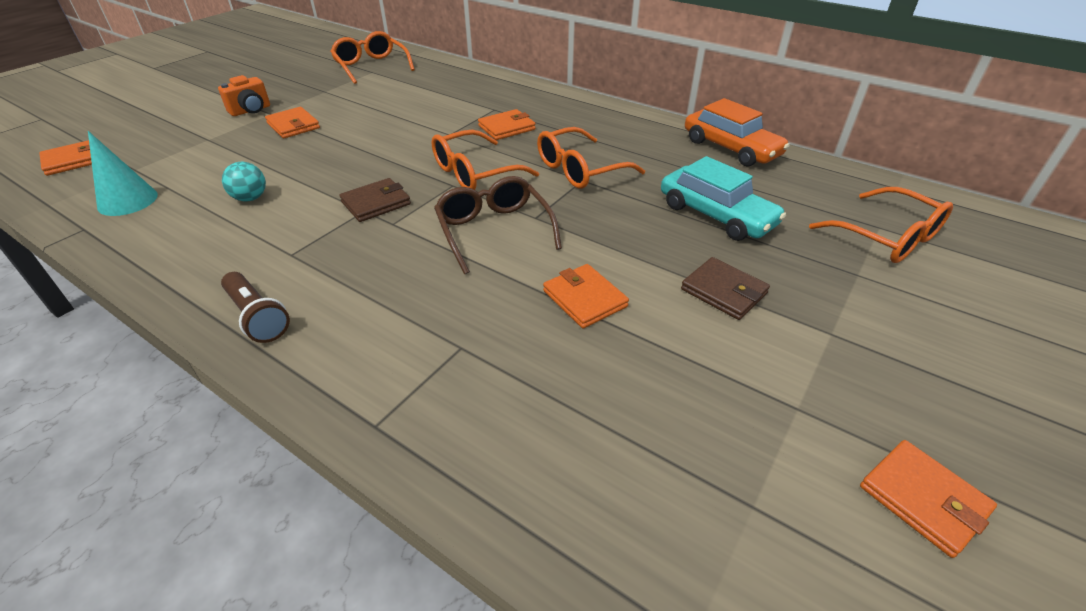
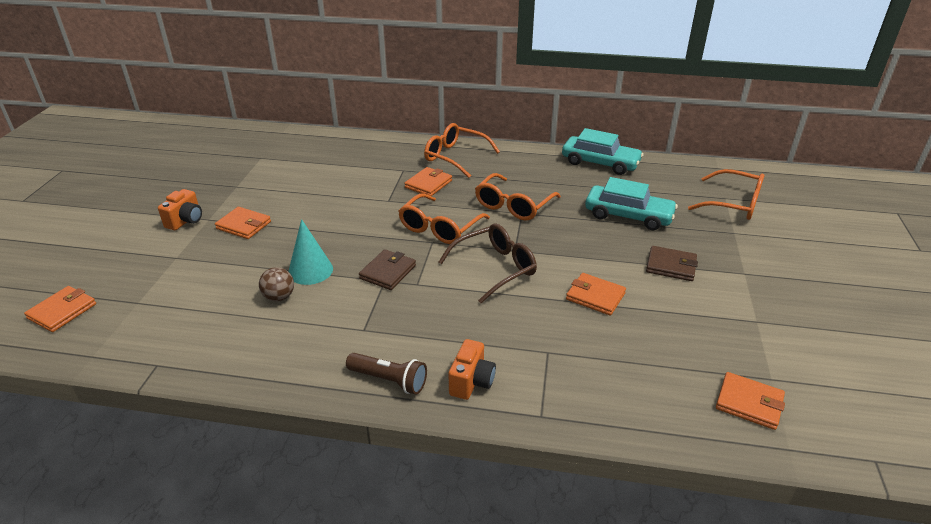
camera: 25 degrees left, 5 degrees down
(127, 201) = (168, 330): turquoise cone -> turquoise cone (310, 270)
(250, 198) = (279, 297): turquoise ball -> brown ball
(338, 351) = (471, 382): none -> orange camera
(371, 66) = (254, 152): orange glasses -> orange glasses (455, 157)
(494, 230) = (495, 268): brown glasses -> brown glasses turned 105 degrees clockwise
(731, 148) = (600, 163): orange car -> turquoise car
(923, 499) = (840, 345): orange wallet -> orange wallet (749, 403)

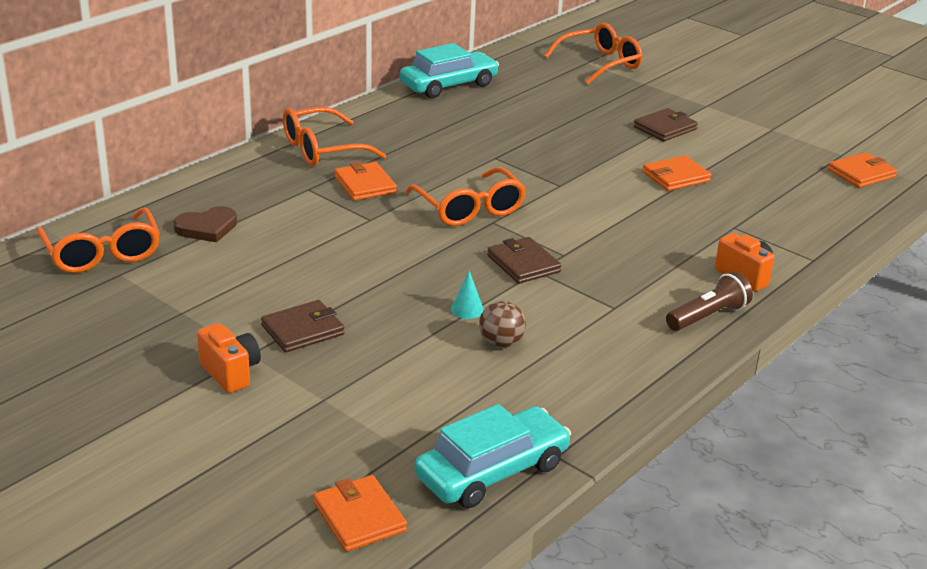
camera: 60 degrees left, 5 degrees down
(244, 225) = (302, 330): orange wallet -> brown wallet
(310, 270) = (467, 309): turquoise cone -> turquoise cone, size x0.53
(328, 160) = (207, 228): none -> brown heart
(495, 268) = (580, 205): brown glasses -> none
(513, 205) = (475, 156): orange glasses -> orange glasses (102, 253)
(628, 215) = (564, 112): turquoise car -> turquoise car (492, 471)

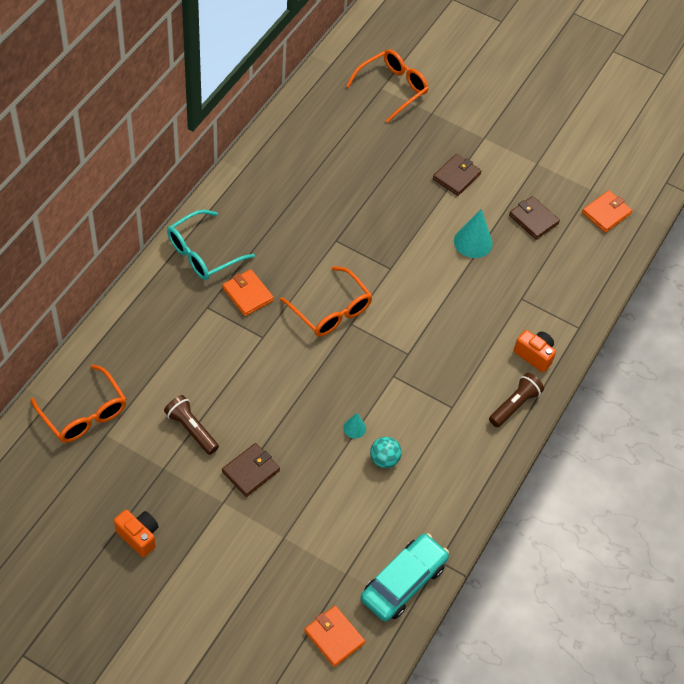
camera: 15 degrees left, 25 degrees up
(207, 228) = (148, 369): brown heart -> none
(230, 373) = (216, 523): orange camera -> orange camera (139, 536)
(238, 283) = (191, 429): none -> brown flashlight
(322, 149) = (202, 253): orange glasses -> turquoise glasses
(448, 85) = (278, 143): turquoise car -> none
(501, 343) = (384, 459): brown ball -> turquoise ball
(523, 264) = (382, 370): brown wallet -> brown wallet (533, 219)
(676, 177) = (473, 242): orange wallet -> turquoise cone

